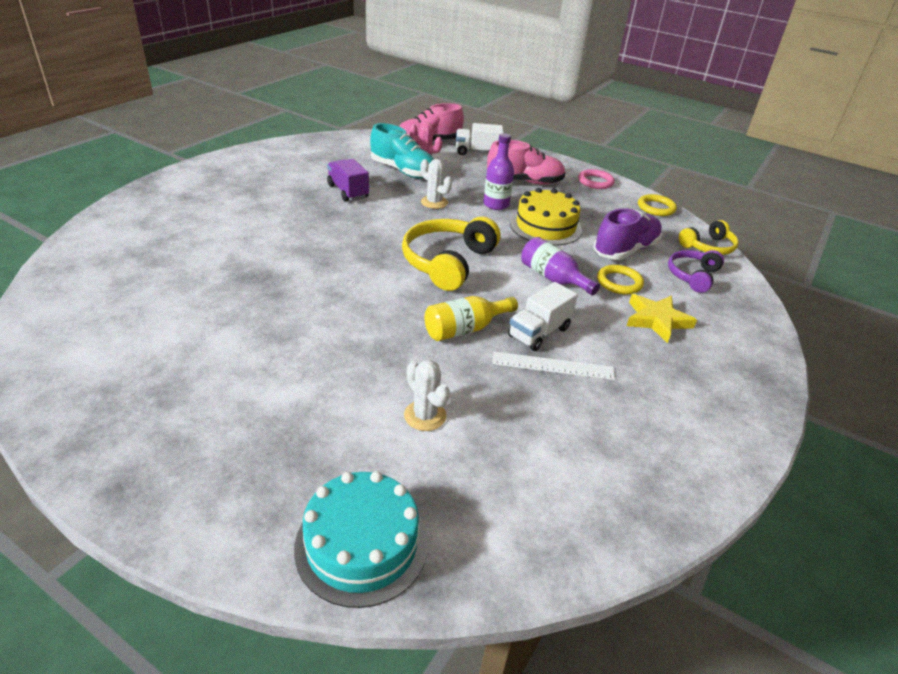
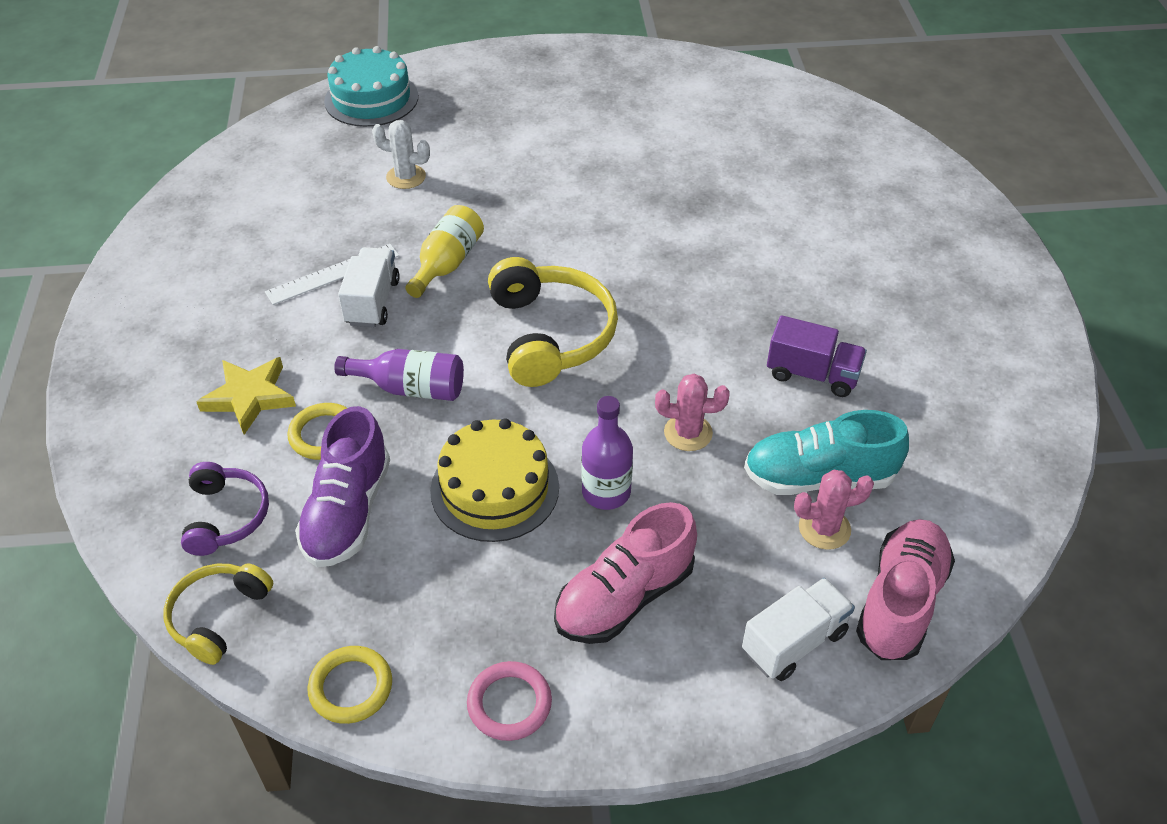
camera: 145 degrees right, 10 degrees up
(434, 202) = (688, 433): white cactus -> pink cactus

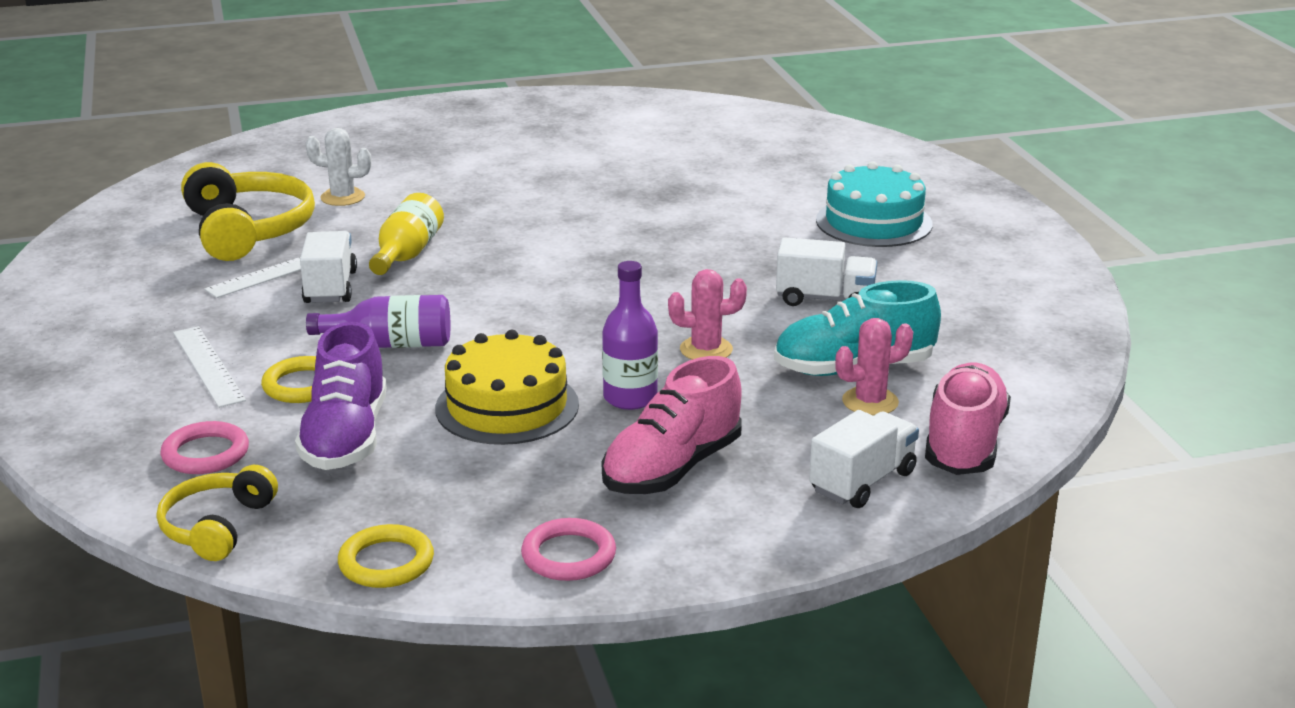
camera: 10 degrees left, 20 degrees down
(226, 516) = (205, 453): purple headphones -> pink ring
(249, 397) = (208, 366): yellow star -> white ruler
(371, 99) = (287, 146): turquoise cake -> turquoise cake (874, 222)
(550, 335) = (537, 294): yellow headphones -> yellow headphones (248, 230)
(812, 374) = (825, 299): purple truck -> white truck

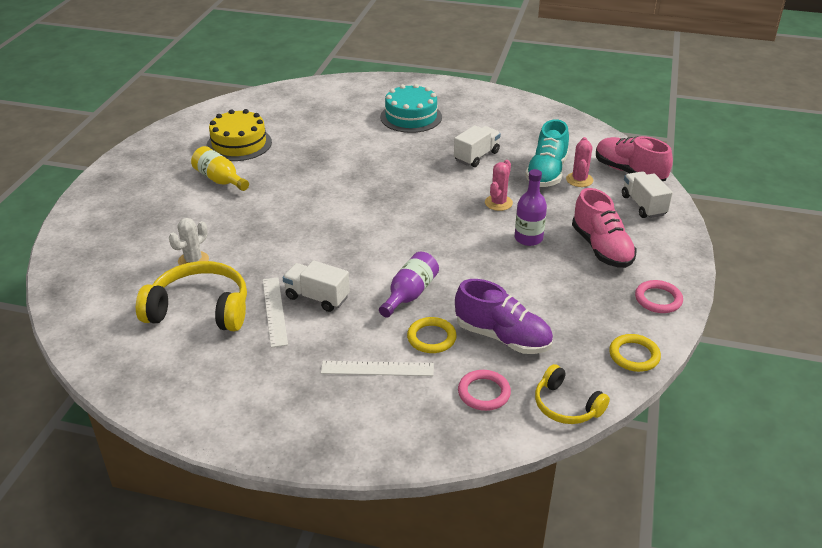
camera: 60 degrees left, 10 degrees up
(407, 254) = (301, 259): yellow bottle -> yellow bottle (220, 180)
(507, 406) = (509, 276): yellow cake -> yellow cake (239, 144)

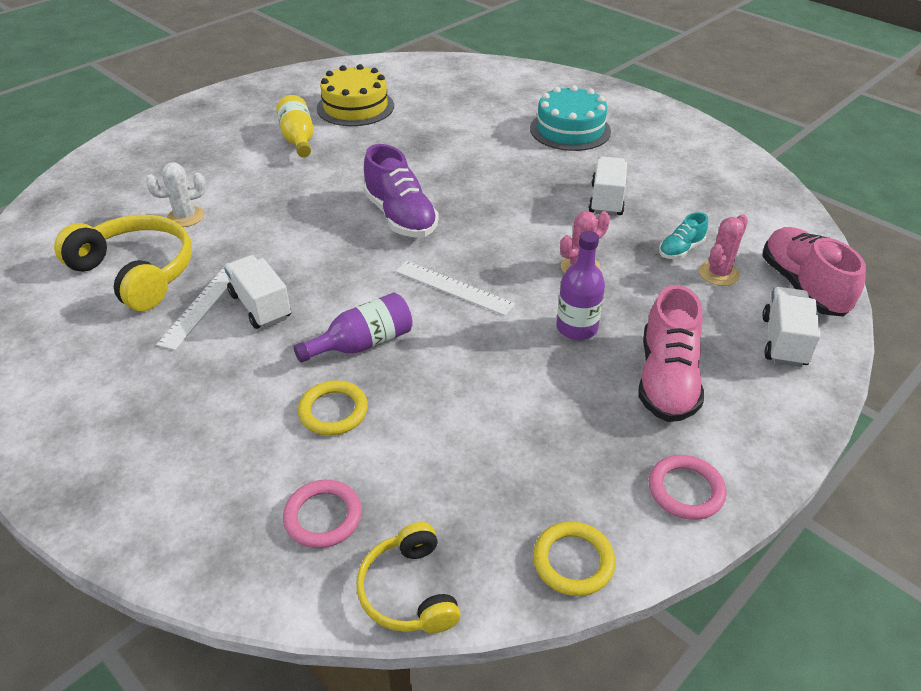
camera: 30 degrees right, 5 degrees up
(377, 368) = (235, 423): white ruler -> white ruler (453, 287)
(476, 156) = (606, 200): white truck -> white truck turned 60 degrees counterclockwise
(502, 337) = (419, 449): purple shoe -> purple shoe (400, 217)
(546, 173) = (681, 249): turquoise shoe -> turquoise shoe, size x0.53

